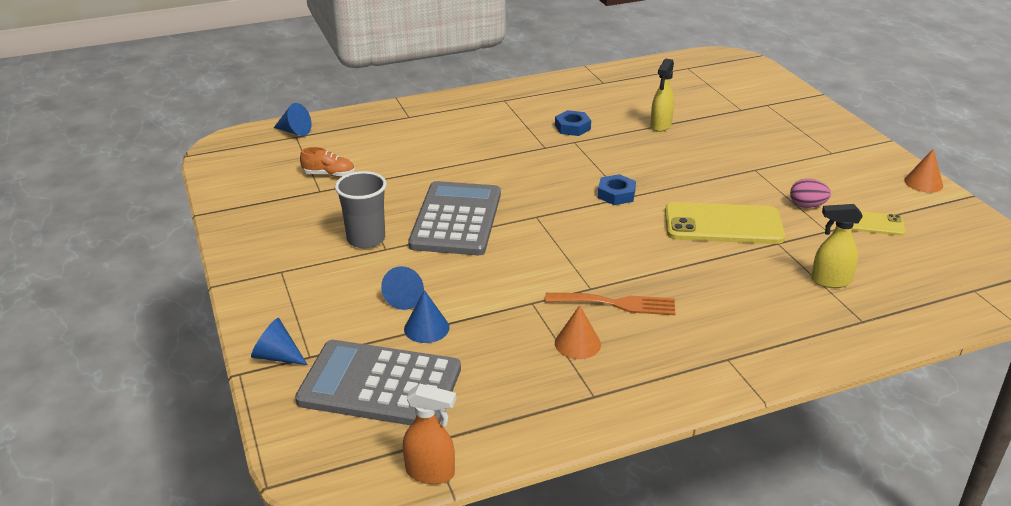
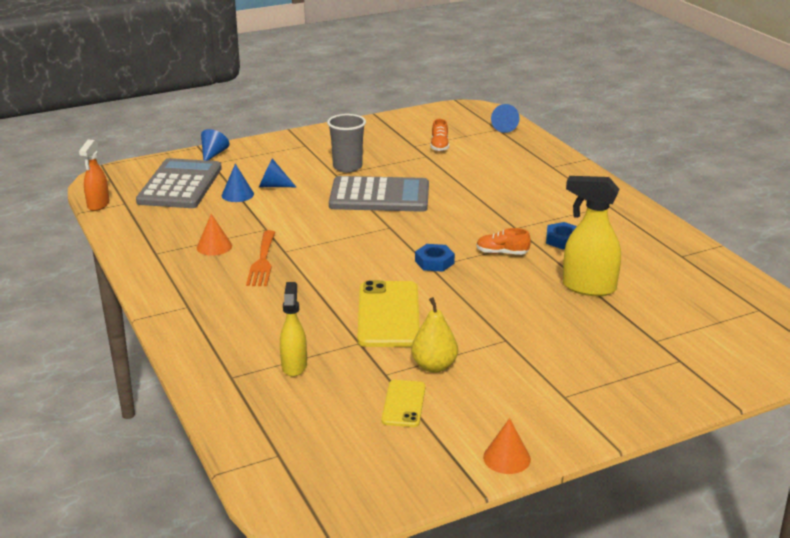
camera: 85 degrees right, 5 degrees down
(597, 158) = (502, 253): none -> orange shoe
(660, 125) = (588, 287): yellow spray bottle -> yellow spray bottle, size x1.54
(807, 205) = (434, 366): pink egg -> yellow pear

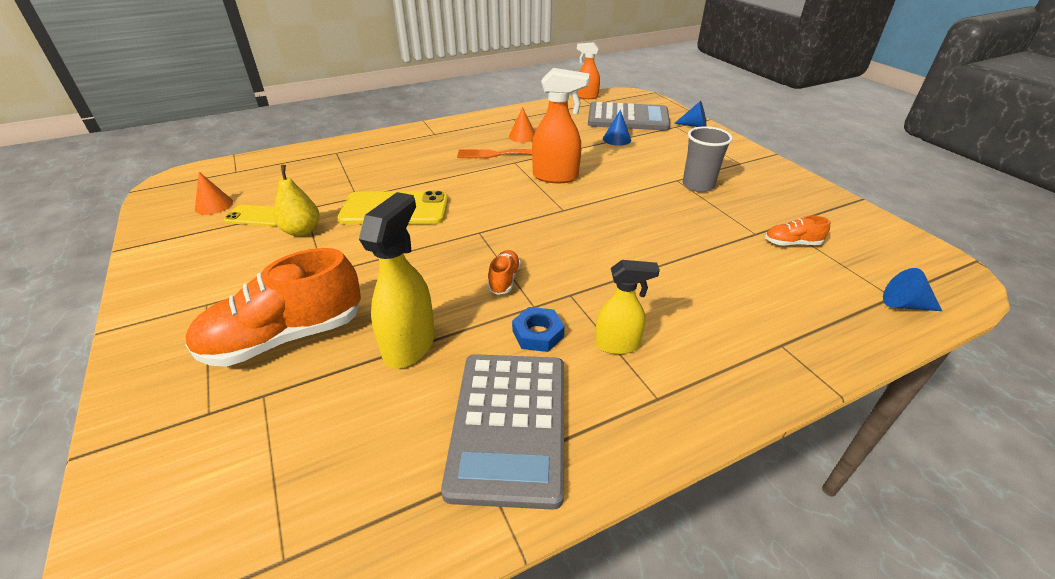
camera: 90 degrees right, 10 degrees up
(273, 186) = (639, 152): blue cone -> none
(294, 366) = (337, 172): yellow spray bottle -> yellow spray bottle (617, 344)
(323, 229) = (556, 177): none -> orange spray bottle
(379, 196) = (633, 204): grey calculator -> grey calculator (509, 425)
(434, 262) = (487, 234): blue nut -> none
(507, 458) = (147, 263): orange cone -> orange cone (214, 205)
(595, 343) = (285, 337): none -> orange shoe

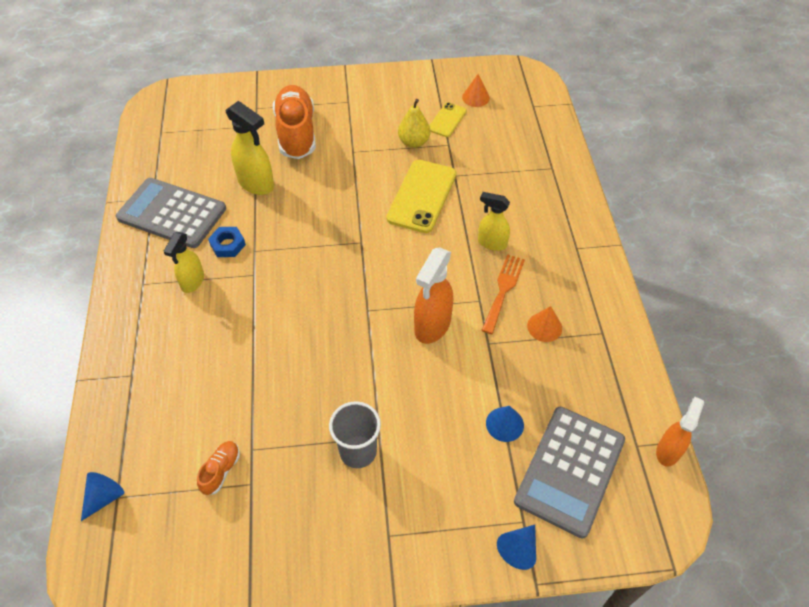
camera: 110 degrees right, 15 degrees up
(446, 166) = (491, 243): none -> yellow spray bottle
(504, 280) = (291, 242): orange shoe -> none

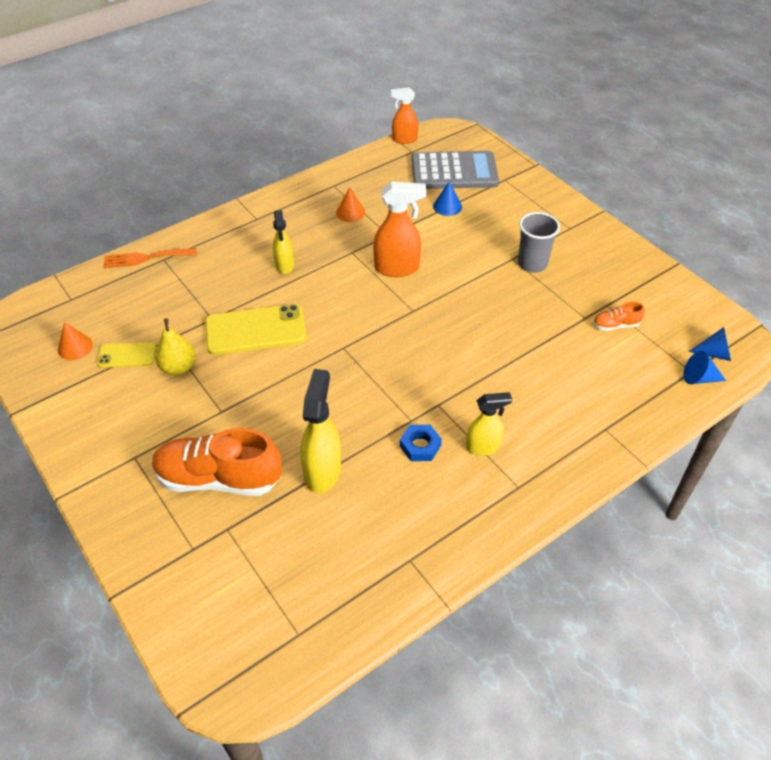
camera: 120 degrees left, 5 degrees down
(172, 213) = (417, 524): grey calculator -> none
(296, 133) = (219, 478): orange shoe -> orange shoe turned 45 degrees clockwise
(503, 290) = (331, 243): orange fork -> orange fork (145, 258)
(518, 549) = (523, 176): blue cone -> blue cone (714, 353)

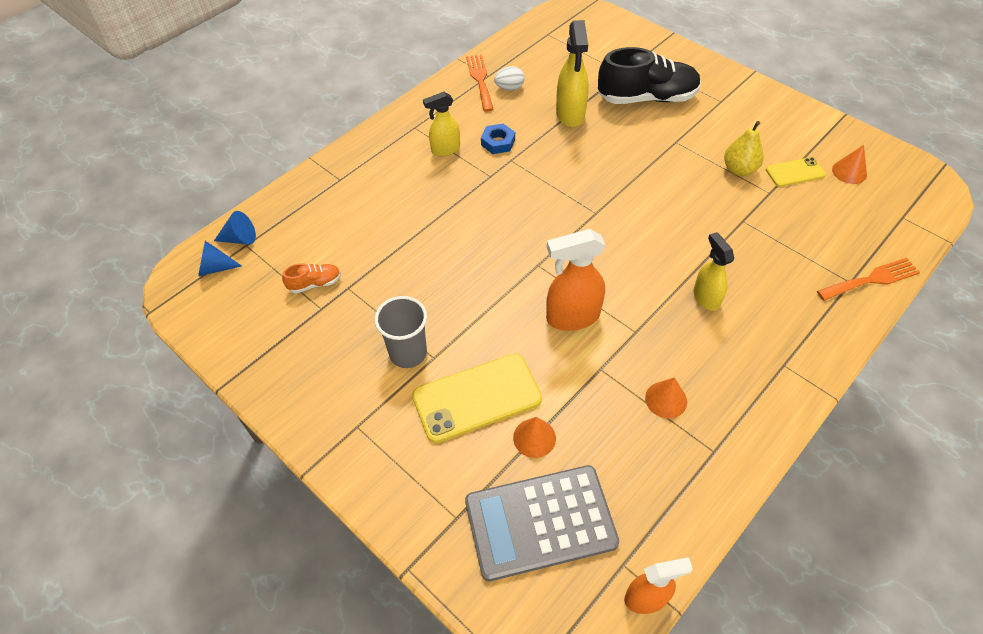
camera: 170 degrees right, 5 degrees up
(219, 478) = (647, 98): orange shoe -> black shoe
(255, 330) = (691, 216): yellow phone -> yellow phone (477, 398)
(386, 530) = (509, 88): none -> white egg
(422, 553) = (480, 80): none -> orange fork
(447, 206) = (534, 438): blue cone -> orange cone

